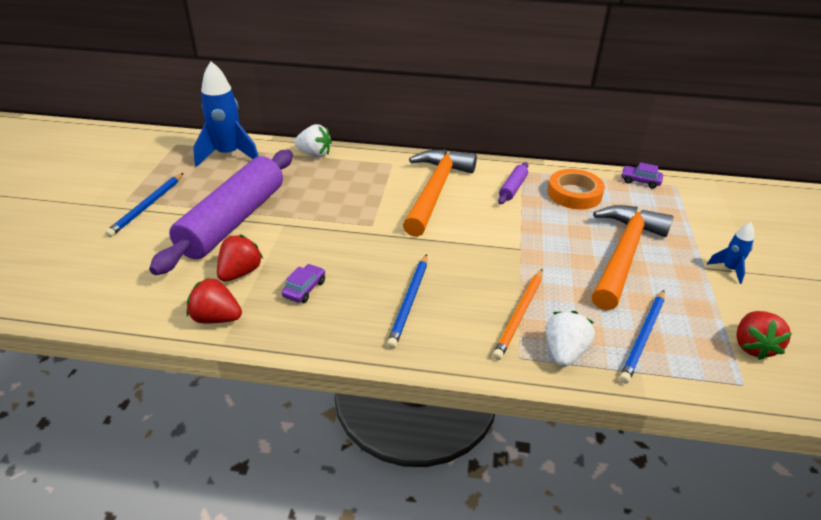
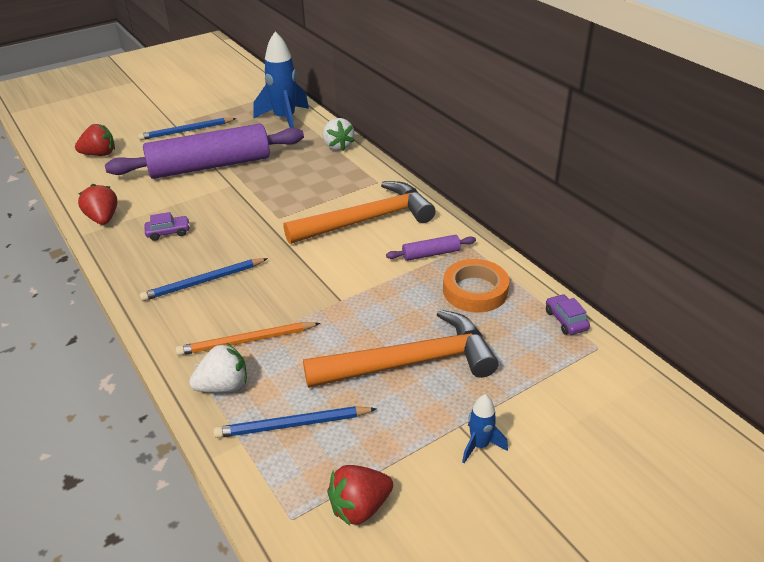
camera: 50 degrees right, 0 degrees up
(240, 272) = (157, 200): red strawberry -> red strawberry (99, 154)

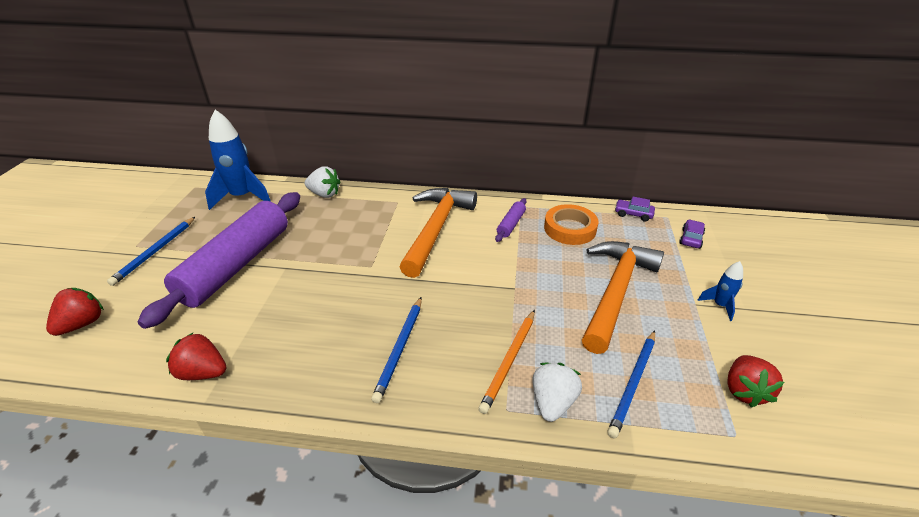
camera: 50 degrees left, 0 degrees up
(168, 232) = (296, 337): purple car -> purple car (691, 238)

